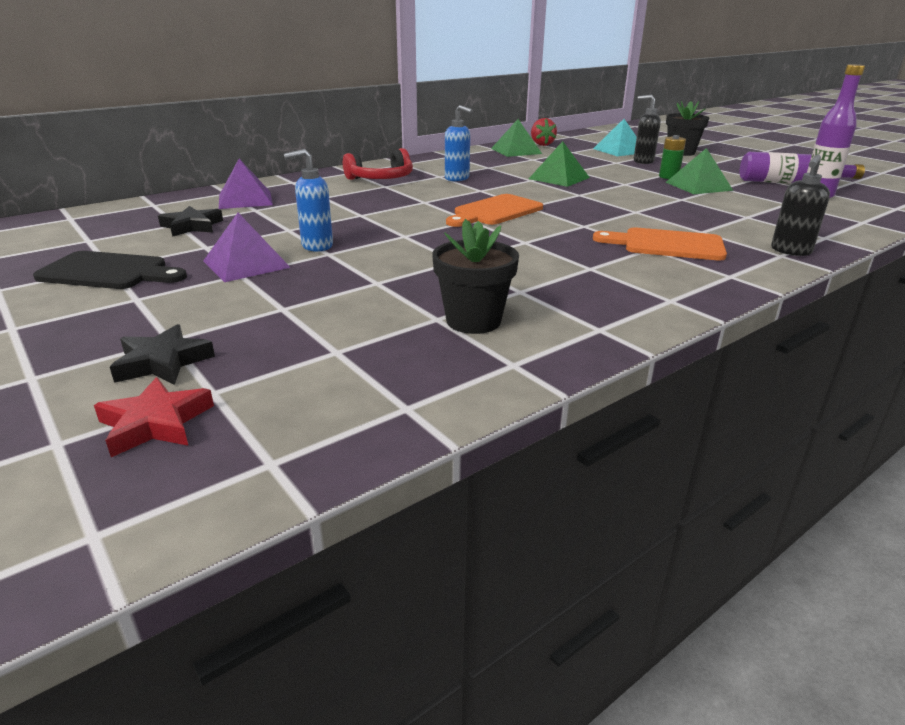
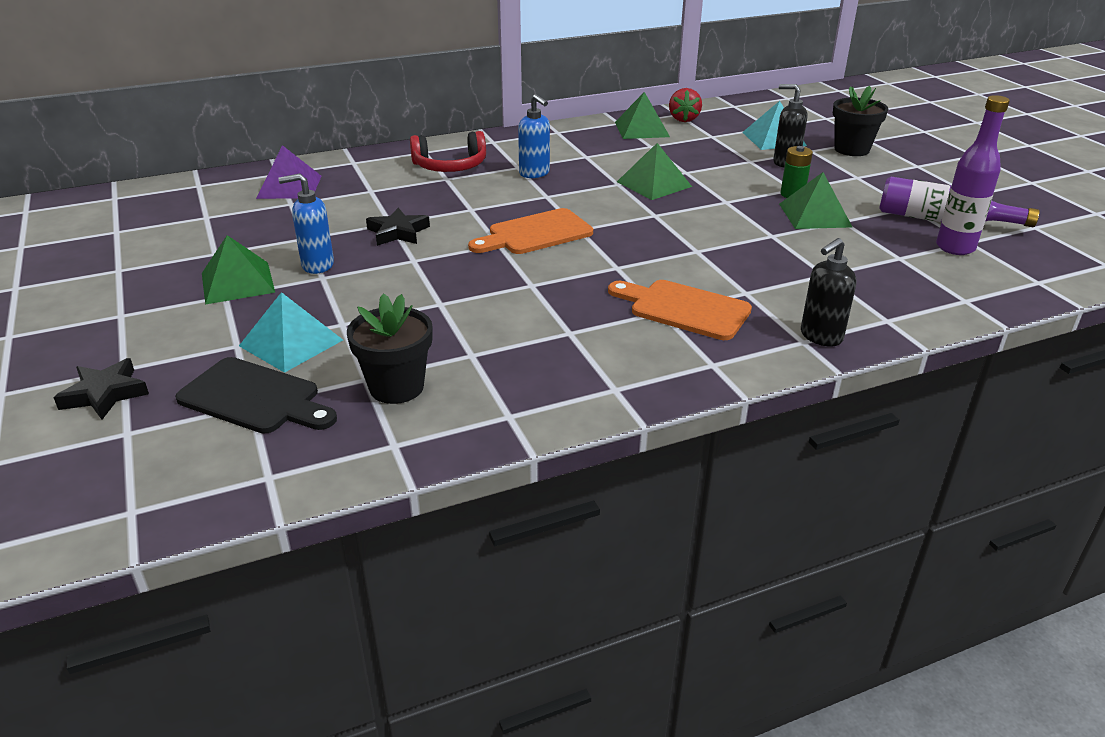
camera: 15 degrees right, 5 degrees up
(109, 272) = (114, 277): black cutting board -> black cutting board (255, 398)
(156, 423) = (68, 457): red star -> none
(192, 226) = (217, 222): black star -> black star (398, 232)
(246, 264) = (238, 282): purple pyramid -> green pyramid
(338, 300) = (291, 342): none -> turquoise pyramid

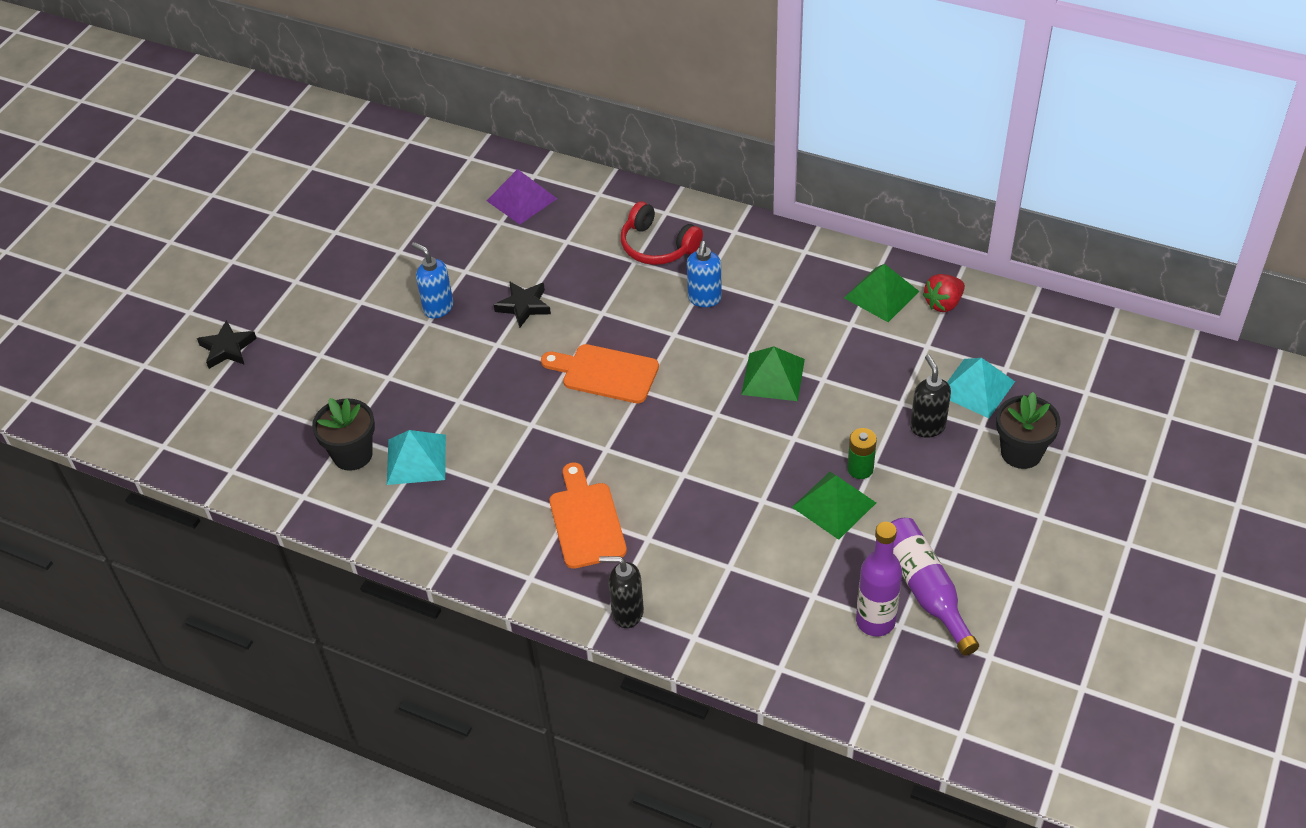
camera: 50 degrees right, 15 degrees up
(238, 282) = (379, 293): green pyramid -> none
(255, 398) = (283, 407): black cutting board -> none
(291, 342) = (346, 374): turquoise pyramid -> turquoise pyramid (416, 459)

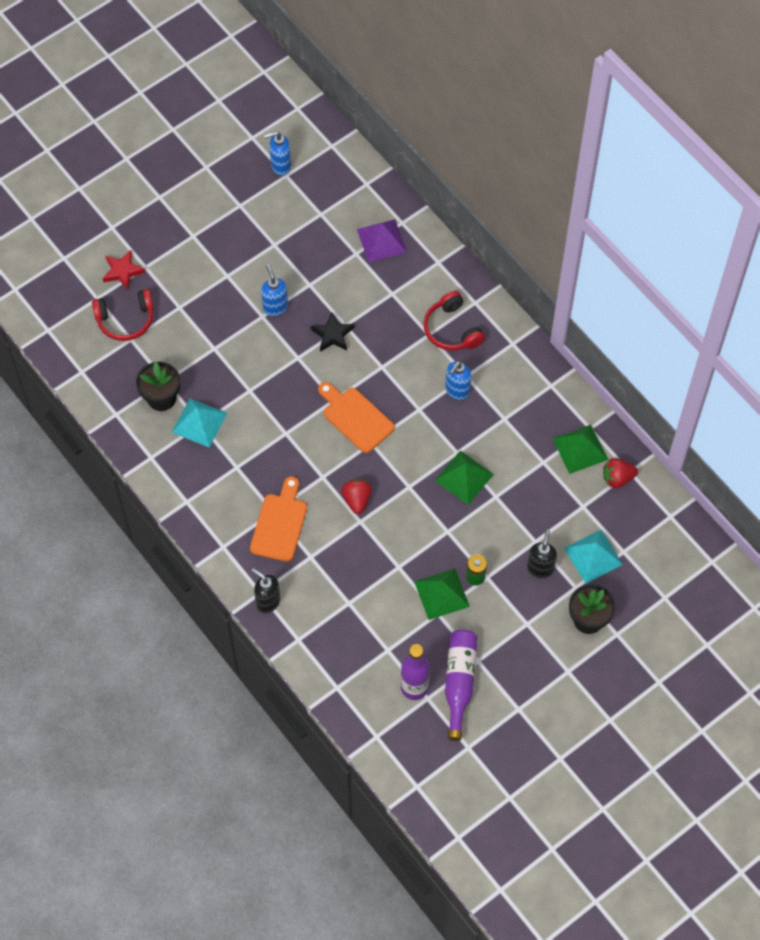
camera: 25 degrees right, 15 degrees up
(227, 348) = (123, 271): black star -> red star
(259, 394) = (125, 320): none -> red headphones
(361, 179) = (280, 166): none -> blue soap dispenser
(663, 454) = (357, 500): none -> red strawberry

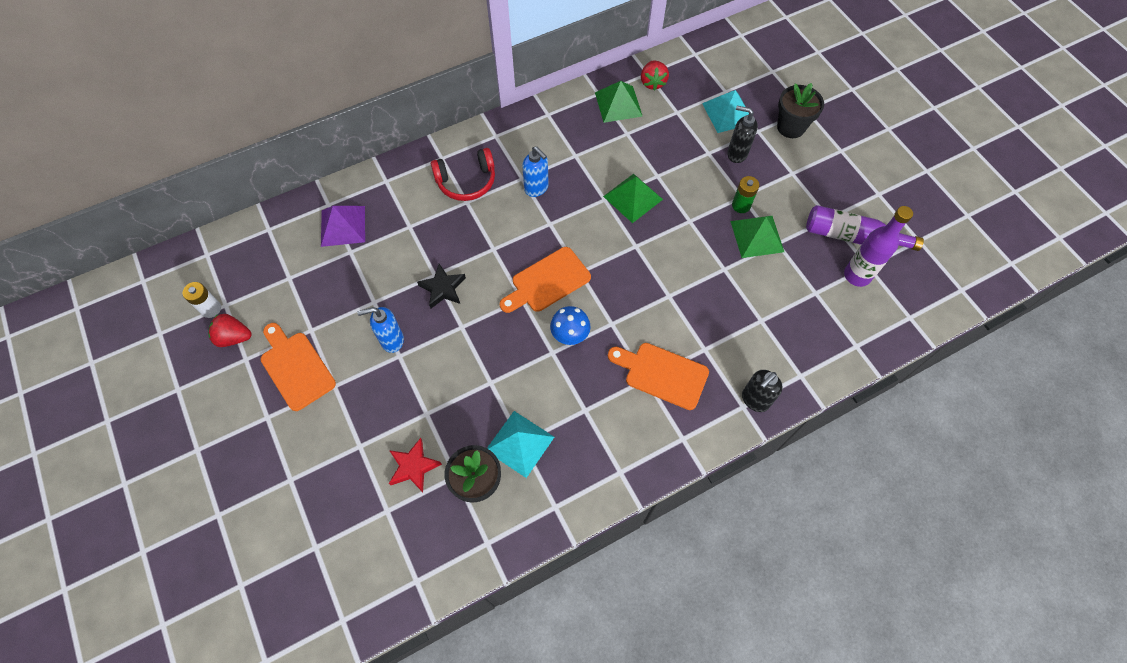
camera: 80 degrees left, 0 degrees up
(123, 271) = (287, 509): red star -> red star (413, 466)
(125, 320) = (357, 514): red headphones -> none
(238, 243) = (295, 367): none -> orange cutting board
(280, 166) = (211, 309): blue soap dispenser -> white battery
(303, 444) = (570, 336): none -> blue mushroom
(357, 500) = (643, 295): red strawberry -> red strawberry (234, 337)

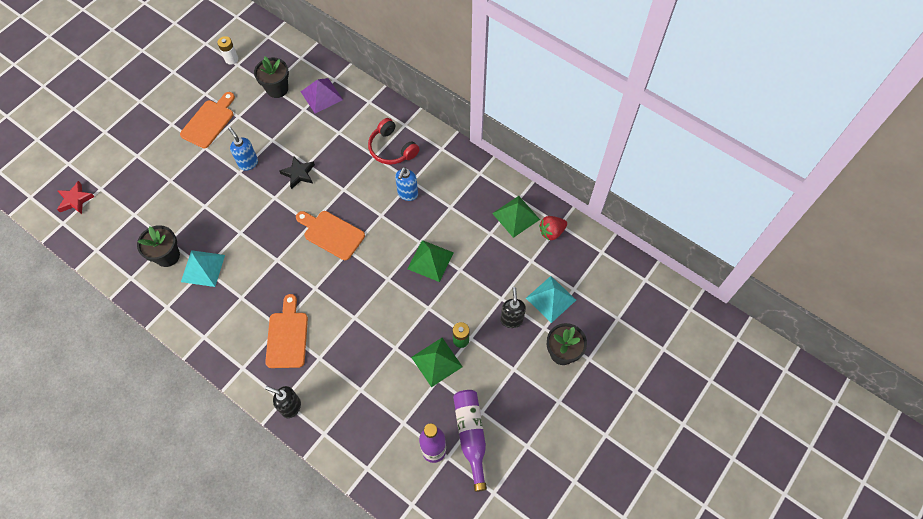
camera: 65 degrees right, 0 degrees up
(234, 337) = (217, 80): red strawberry -> none
(299, 271) = (277, 89): none -> black flower pot
(413, 466) = (166, 215): red star -> red star (75, 200)
(570, 336) = (293, 265): blue mushroom -> none

